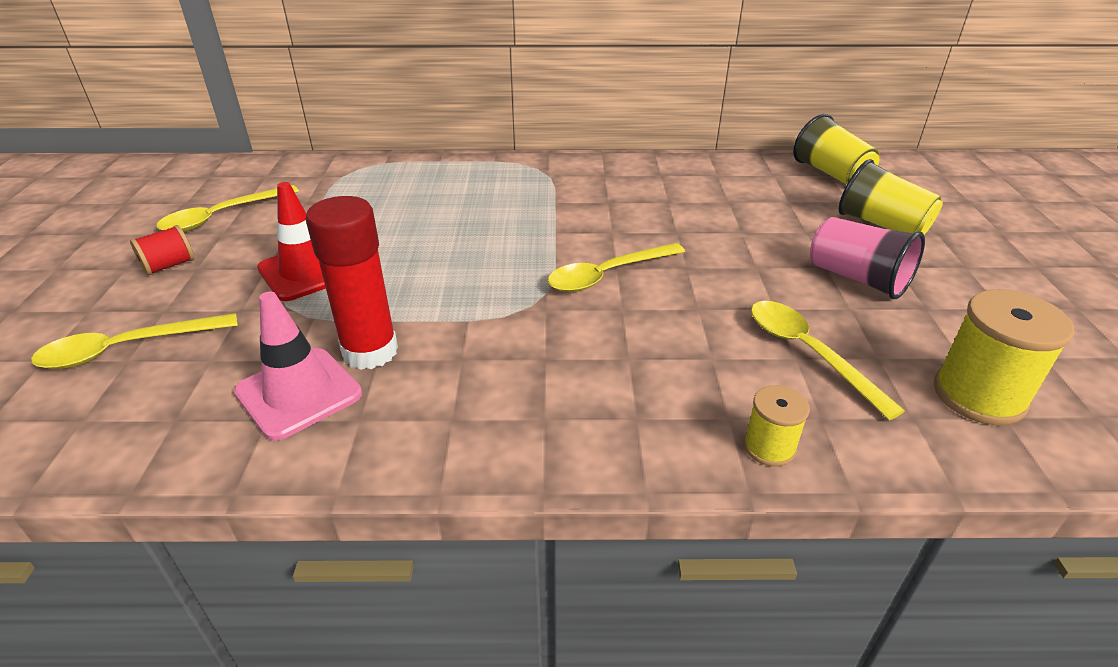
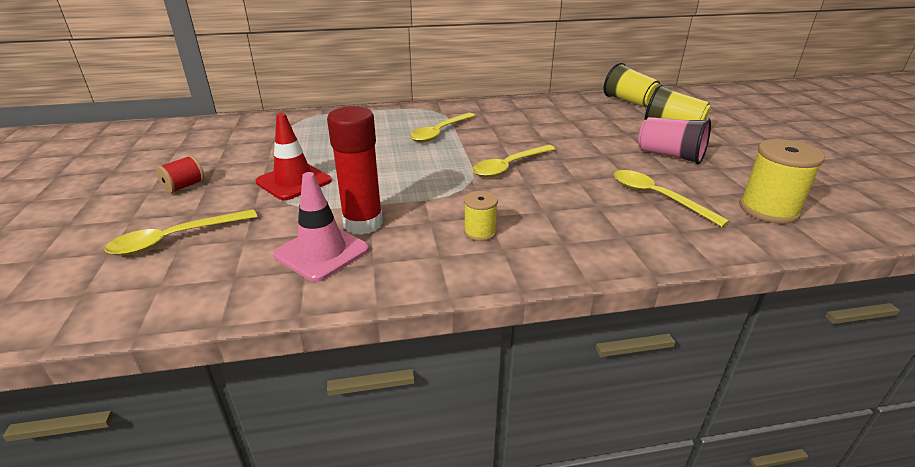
camera: 10 degrees left, 5 degrees down
(222, 216) = (212, 154): yellow spoon -> yellow spoon (439, 132)
(769, 447) = (655, 249): yellow spool -> yellow spool (480, 232)

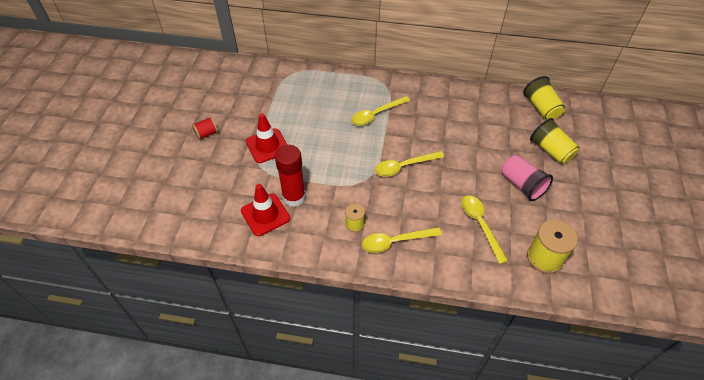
camera: 20 degrees right, 20 degrees up
(175, 239) = (196, 181): yellow spoon -> yellow spoon (395, 241)
(322, 252) = (265, 215): pink traffic cone -> red traffic cone

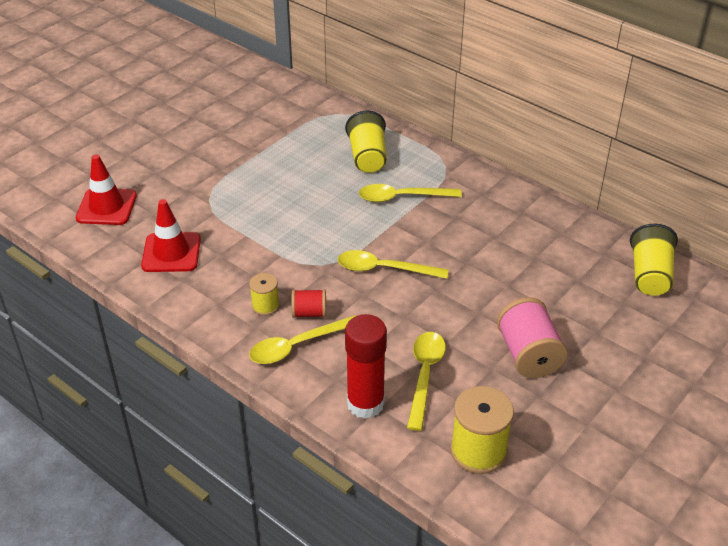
camera: 30 degrees right, 10 degrees down
(206, 134) = (179, 143): red spool -> red spool (309, 313)
(267, 146) = (237, 182): red traffic cone -> red traffic cone (106, 207)
(294, 197) = (219, 248): red glue stick -> red glue stick (365, 403)
(395, 241) = (297, 346): yellow spoon -> yellow spoon turned 45 degrees counterclockwise
(522, 185) = (528, 355): pink cup -> pink spool
(551, 150) = (612, 332): yellow cup -> yellow cup (367, 157)

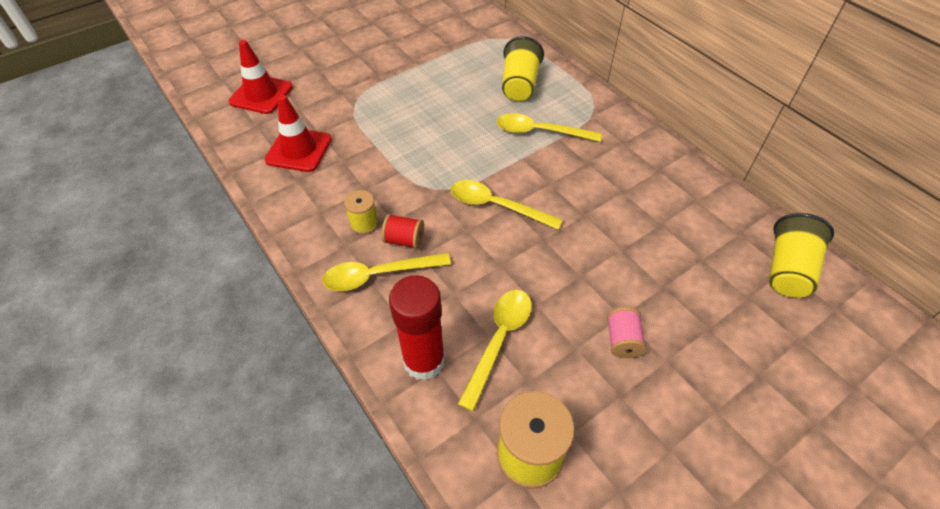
camera: 15 degrees right, 10 degrees up
(528, 355) = (622, 340): pink spool -> pink spool, size x0.56

